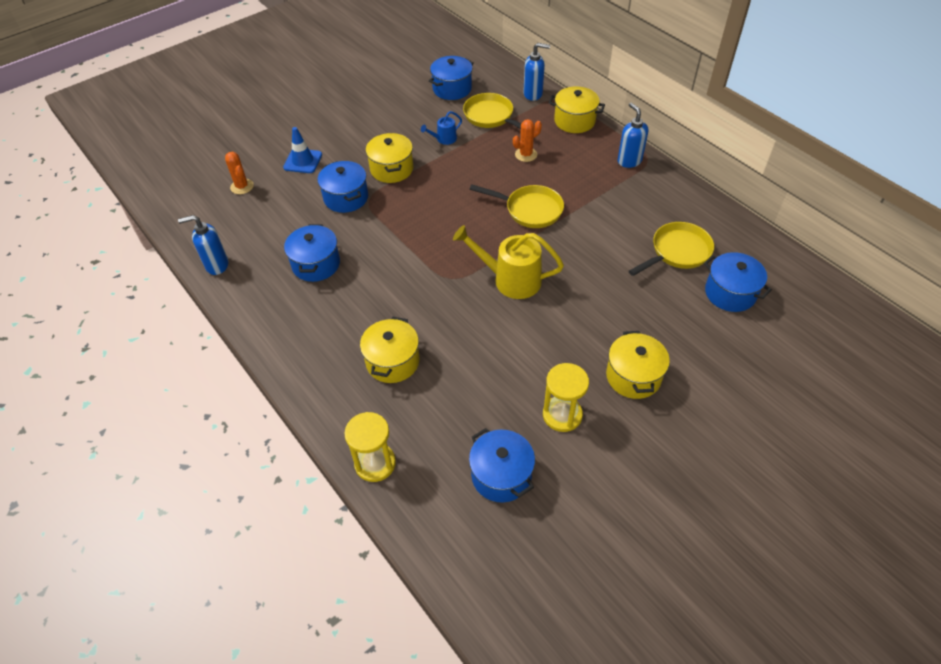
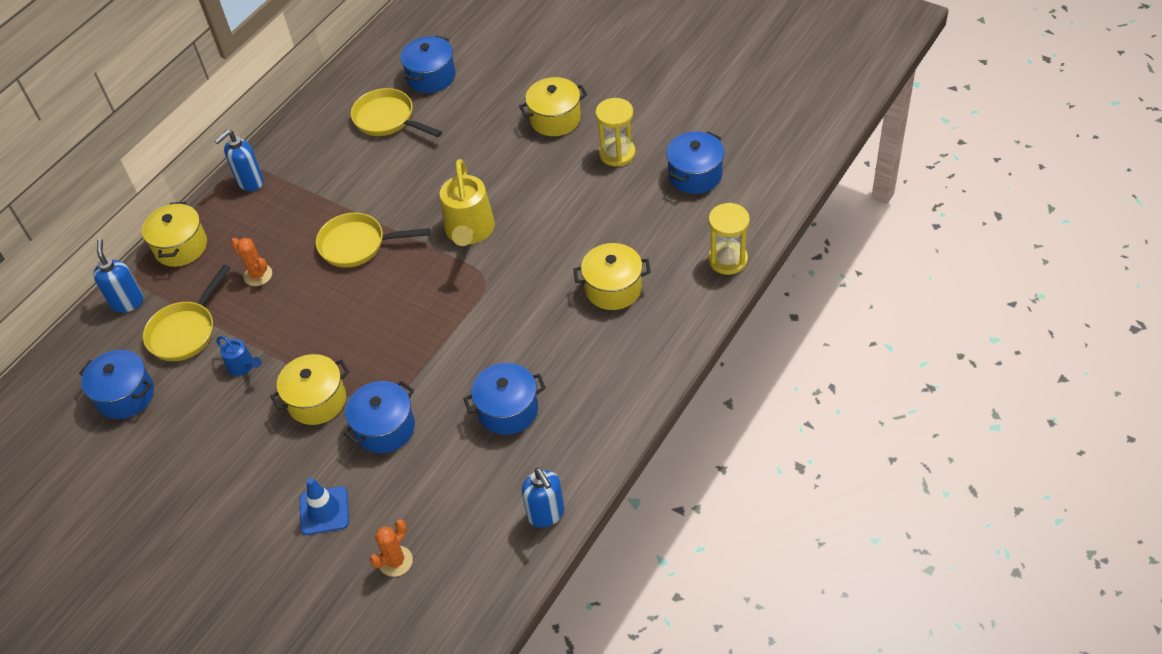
camera: 105 degrees left, 0 degrees up
(530, 210) = (357, 245): yellow pan -> yellow pan turned 90 degrees counterclockwise

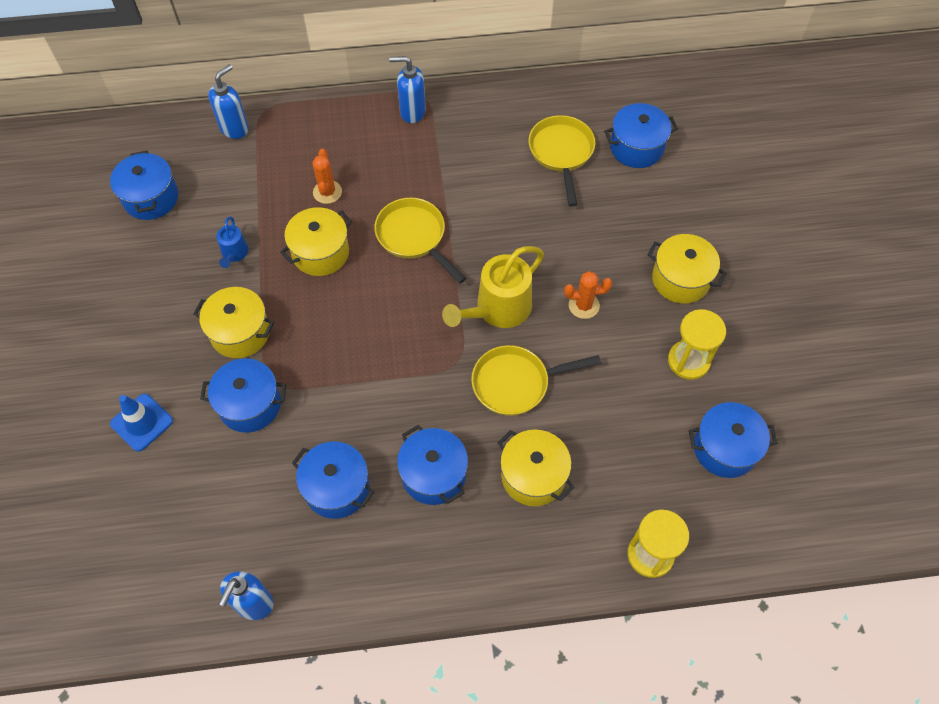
camera: 45 degrees right, 10 degrees up
(181, 247) = (312, 119): yellow pot -> yellow pot (320, 252)
(185, 332) = (236, 188): yellow pan -> yellow pan (516, 383)
(395, 561) = (129, 515): orange cactus -> orange cactus (583, 305)
(556, 345) = (433, 474): none -> blue pot

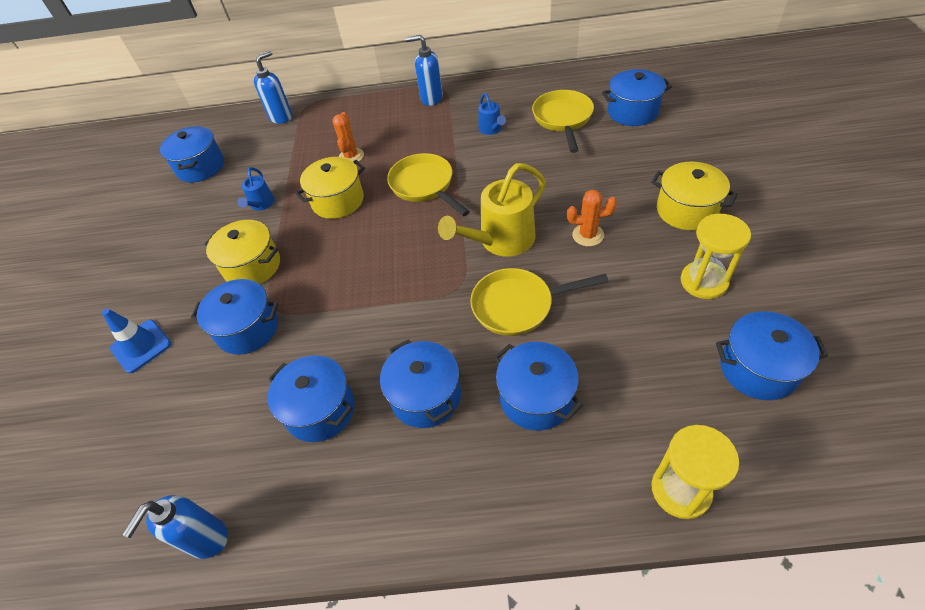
camera: 10 degrees right, 10 degrees down
(483, 163) = (491, 129): none -> blue watering can
(533, 476) = (536, 398): yellow pot -> blue pot

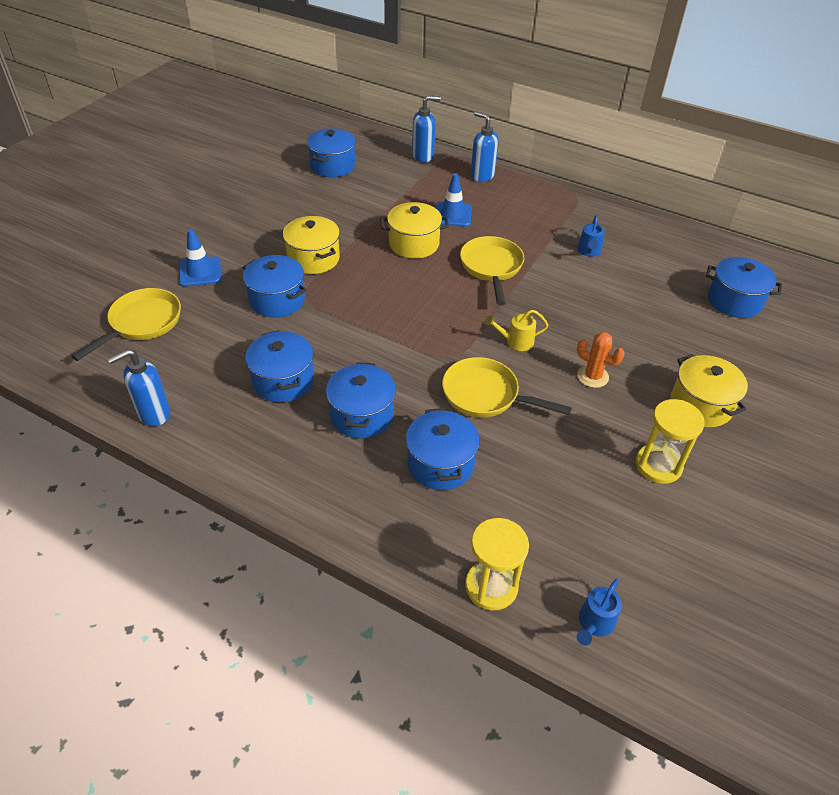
camera: 25 degrees right, 5 degrees down
(261, 204) = (354, 217): blue watering can -> blue watering can (594, 624)
(351, 156) = (452, 215): orange cactus -> blue traffic cone
(431, 98) = (559, 200): blue soap dispenser -> blue soap dispenser (482, 176)
(501, 241) = (515, 341): yellow watering can -> yellow watering can, size x0.51
(563, 119) = (661, 274): yellow pan -> yellow pan (142, 323)
(758, 368) = (638, 551): blue pot -> none

